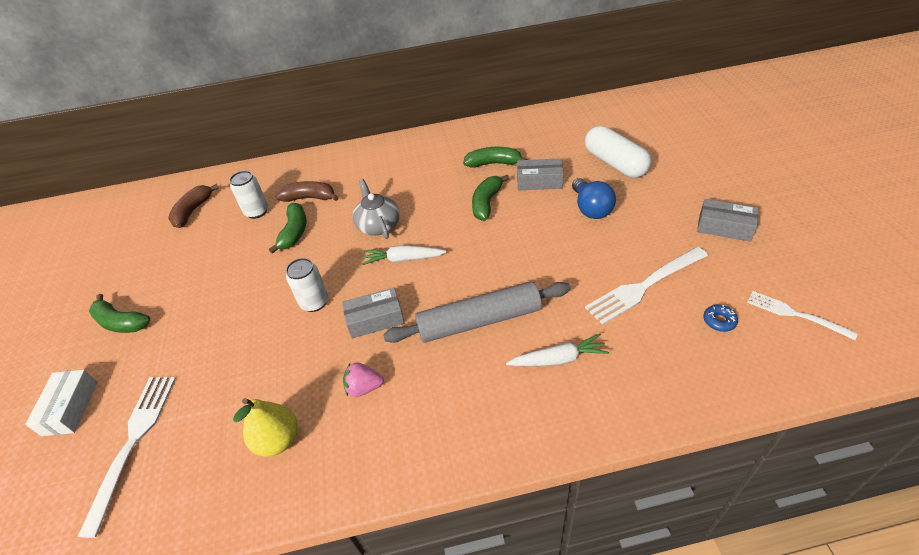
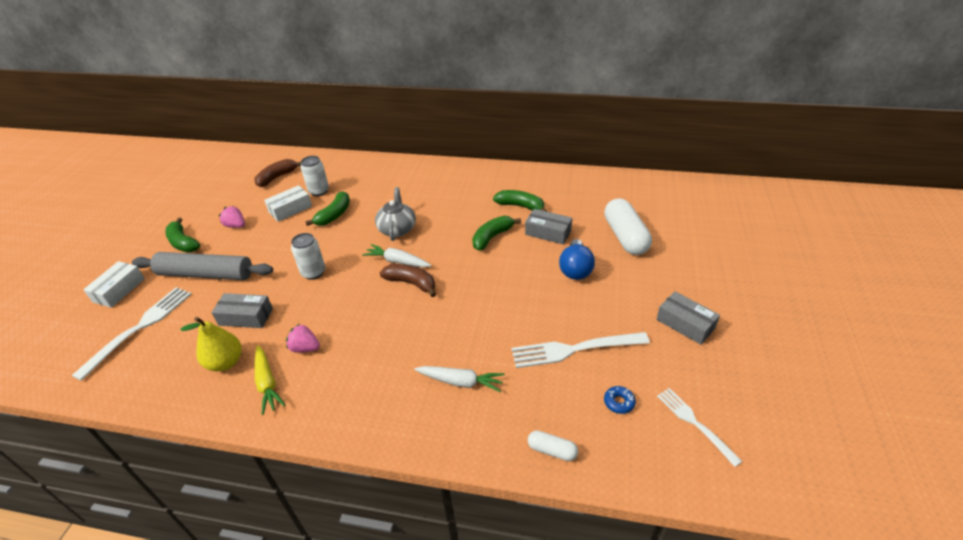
camera: 20 degrees right, 5 degrees down
(178, 281) = (236, 226): none -> pink strawberry
(235, 242) = (290, 209): none -> white box
(309, 198) = (362, 192): brown banana -> brown banana (411, 283)
(347, 443) = (267, 383): none -> yellow carrot
(375, 319) = (346, 300): grey box -> grey box (246, 317)
(479, 321) = (421, 329): grey rolling pin -> grey rolling pin (206, 274)
(692, 391) = (552, 450): none -> white capsule

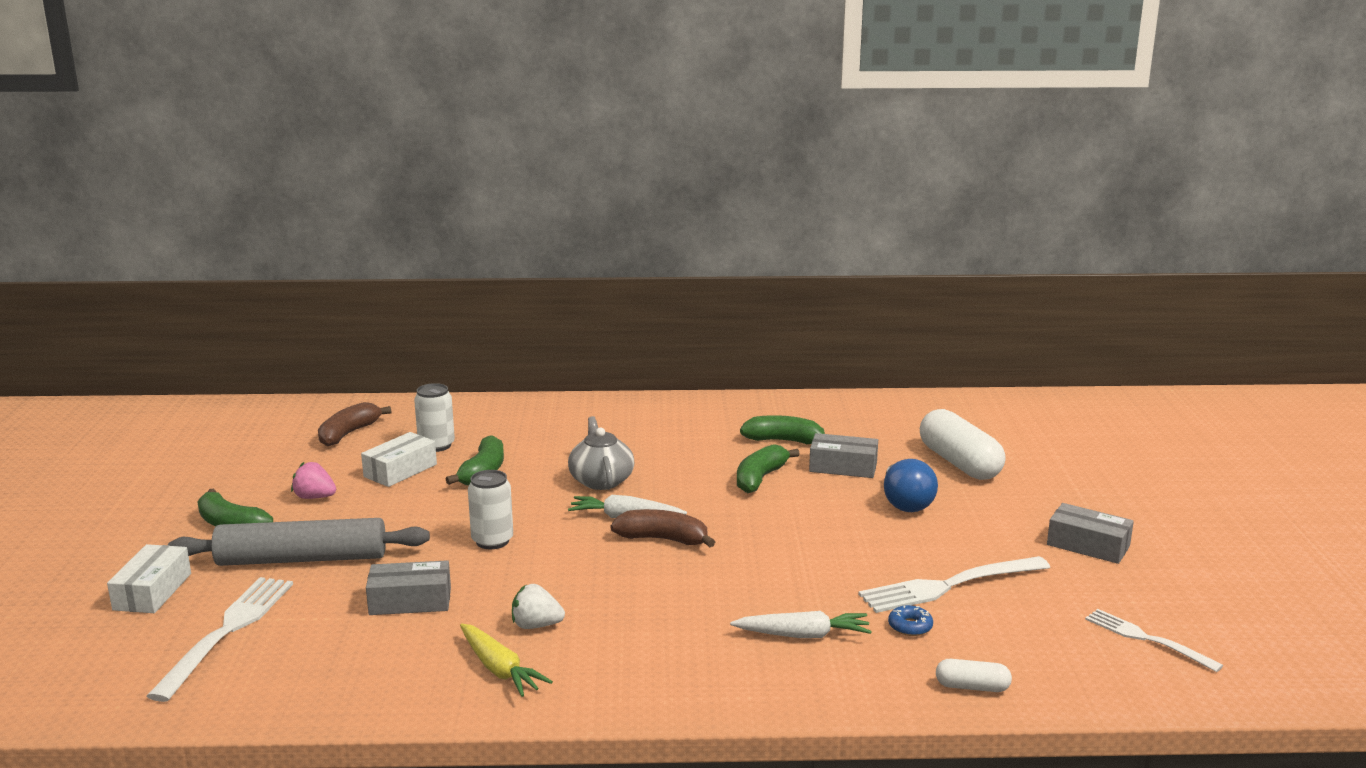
camera: 15 degrees left, 20 degrees down
(225, 362) = (412, 655): yellow pear -> none
(305, 348) = (536, 625): pink strawberry -> white strawberry
(619, 402) = (1038, 631): blue donut -> blue donut (910, 626)

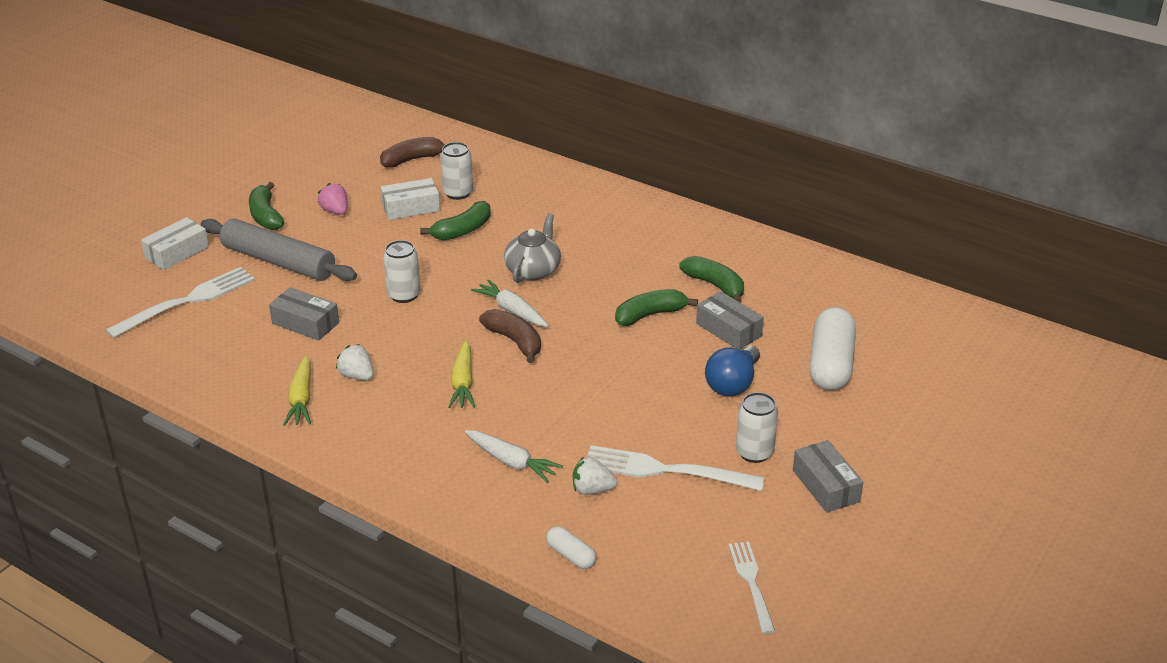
camera: 35 degrees right, 15 degrees up
(659, 590) = (463, 382): none -> yellow carrot
(910, 626) = (592, 490): blue donut -> white strawberry
(998, 544) = (754, 452): none -> white can

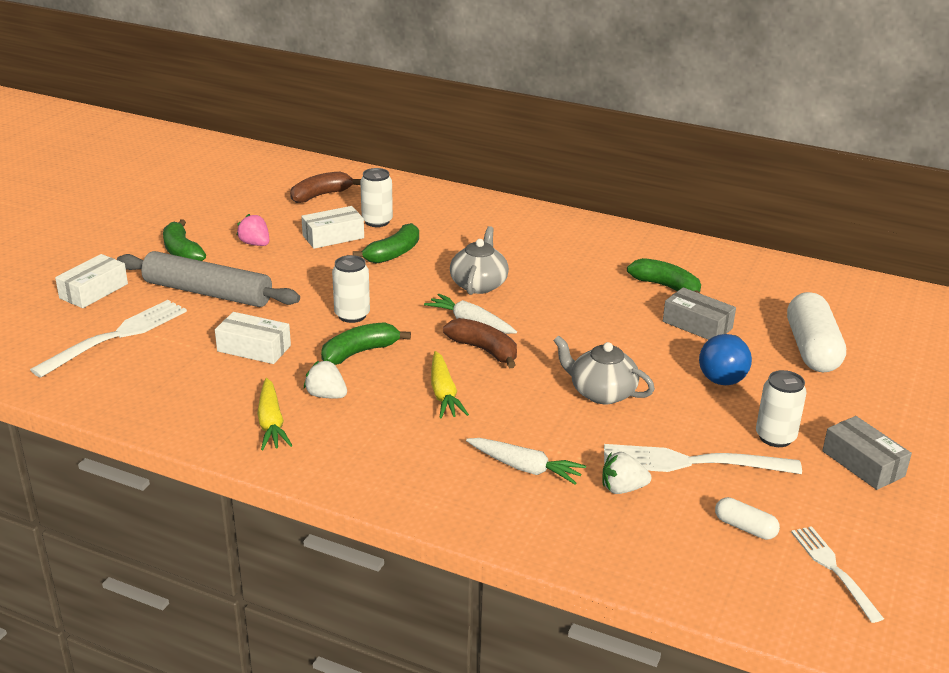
camera: 10 degrees left, 5 degrees down
(305, 323) = (254, 348): grey box -> white box
(571, 555) = (627, 559): white capsule -> white capsule (745, 528)
(608, 394) = (601, 393): none -> grey teapot
(650, 315) = (613, 317): green banana -> green banana (360, 352)

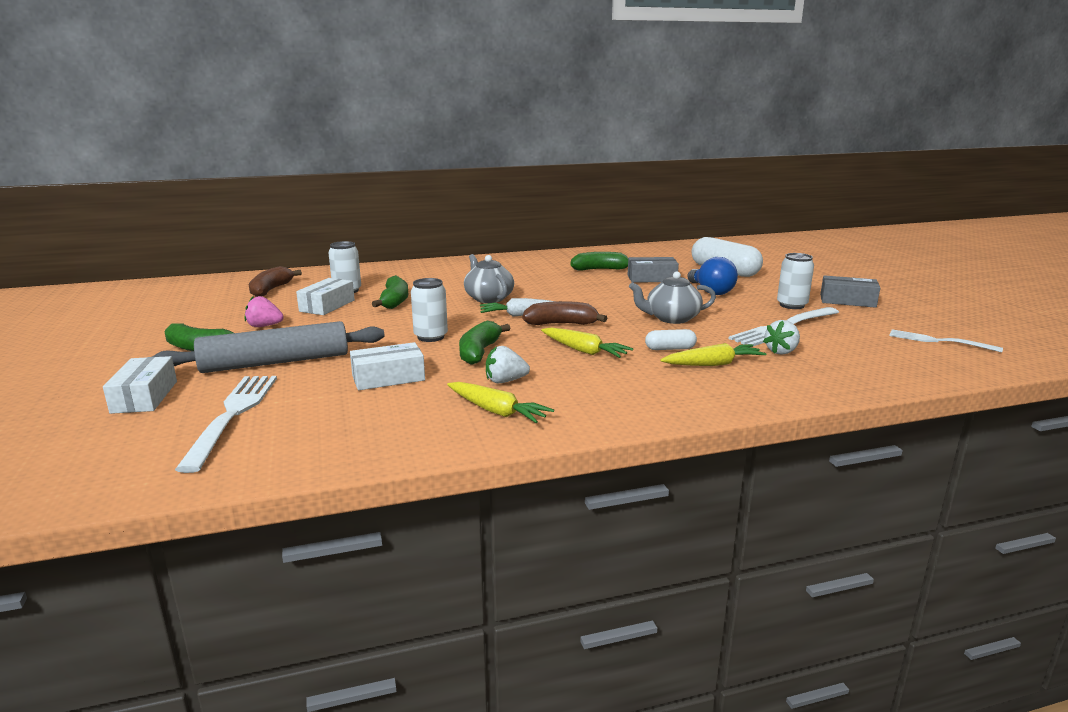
camera: 40 degrees left, 10 degrees down
(525, 468) = (713, 364): white carrot -> yellow carrot
(745, 528) = (869, 342): white capsule -> white capsule (670, 349)

